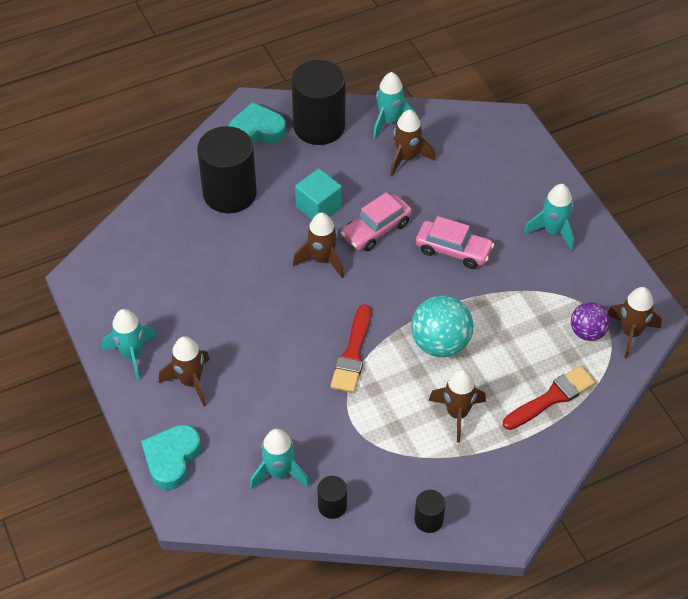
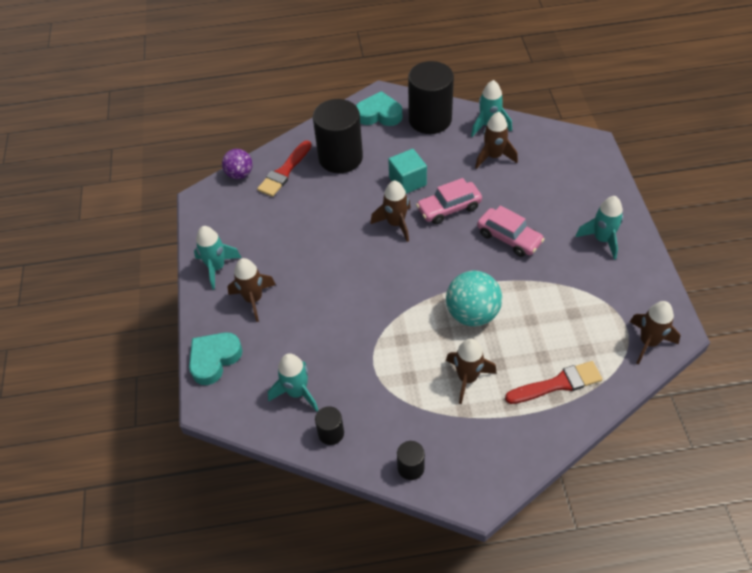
camera: 20 degrees right, 0 degrees up
(352, 354) = (394, 306): red brush -> red brush (284, 171)
(587, 332) = (608, 333): purple ball -> purple ball (239, 174)

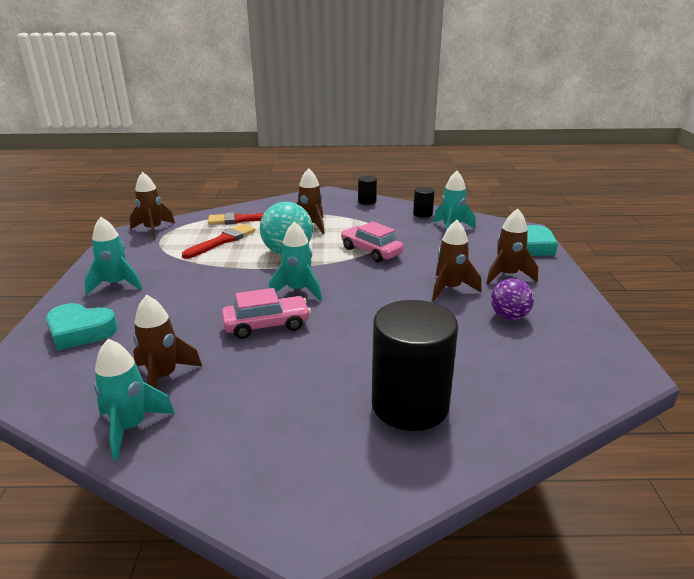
camera: 175 degrees left, 25 degrees down
(217, 267) = (562, 300): turquoise rocket -> turquoise rocket (298, 291)
(239, 174) = (583, 399): purple ball -> purple ball (509, 316)
(284, 171) = (505, 394): red brush -> red brush (222, 241)
(379, 114) = (325, 480): turquoise heart -> turquoise heart (80, 331)
(396, 224) = (340, 317): brown rocket -> brown rocket (450, 289)
(407, 181) = (309, 359): turquoise cube -> none
(430, 119) = (228, 454): black cylinder -> none
(509, 238) = (214, 294): pink car -> pink car (371, 251)

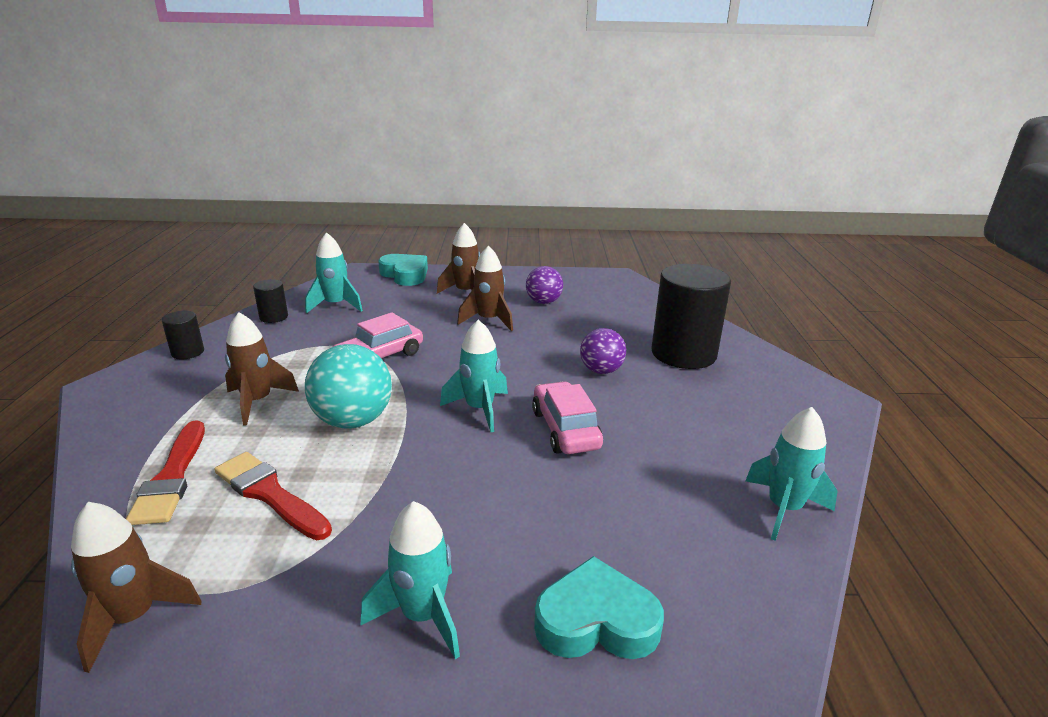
camera: 90 degrees left, 0 degrees up
(80, 331) = (596, 621): turquoise heart -> turquoise heart turned 105 degrees counterclockwise
(163, 377) = (690, 499): brown rocket -> none
(362, 346) = (601, 370): none -> purple ball

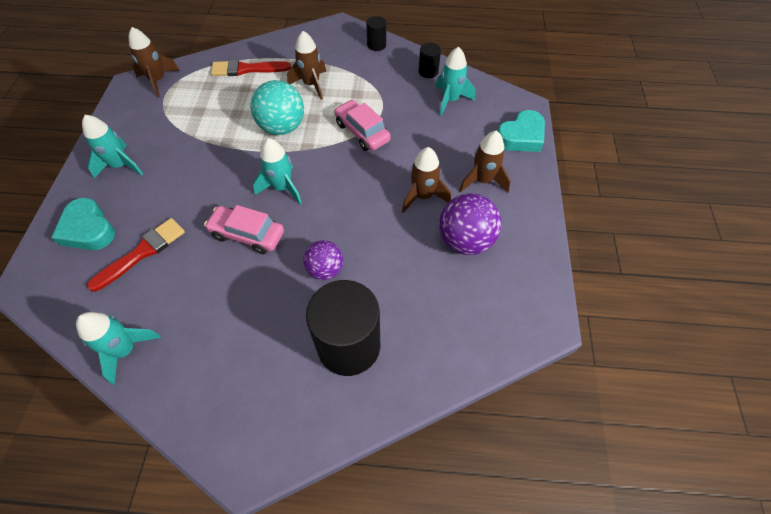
camera: 95 degrees right, 30 degrees up
(269, 494) = (222, 104): red brush -> red brush (142, 252)
(543, 302) = (465, 241): purple ball -> purple ball, size x1.58
(565, 429) = (247, 234): pink car -> pink car turned 150 degrees counterclockwise
(596, 621) = (88, 229): turquoise heart -> turquoise heart turned 135 degrees clockwise

